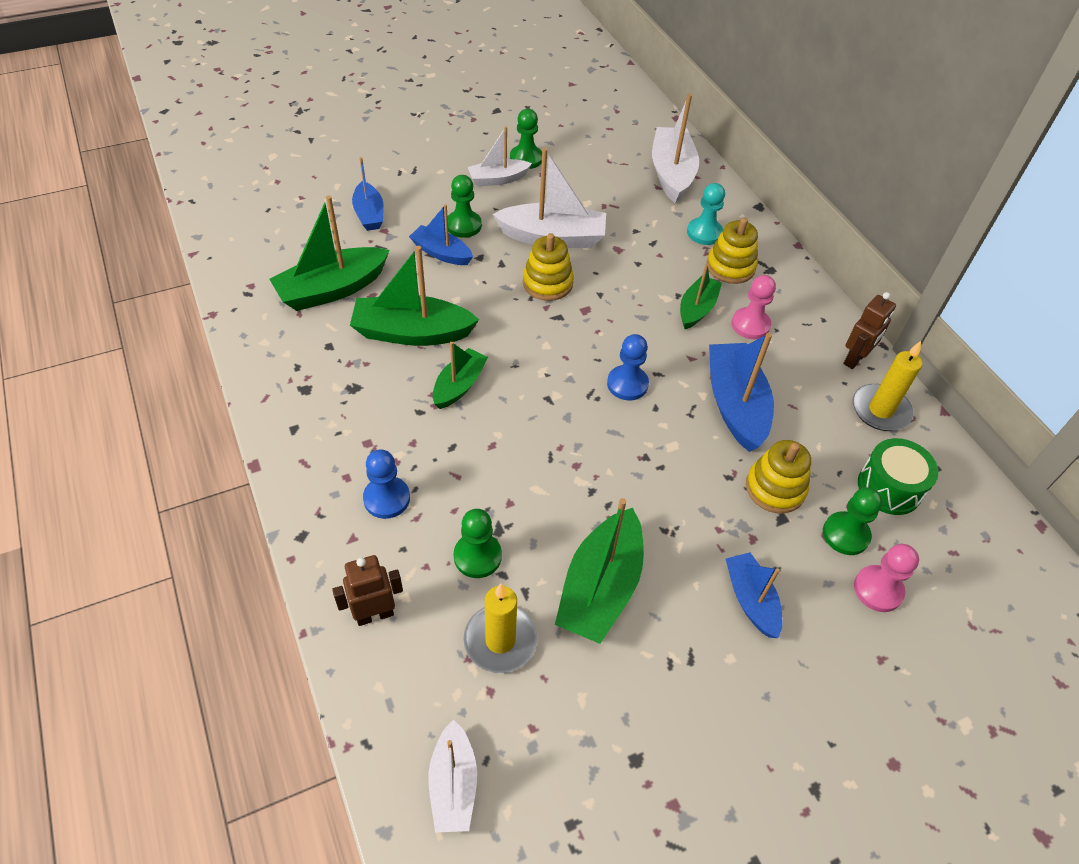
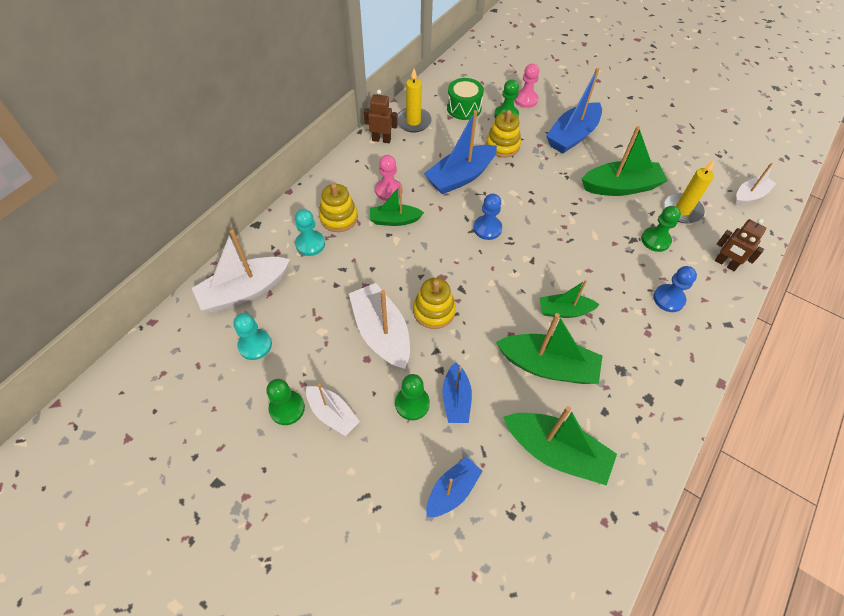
camera: 120 degrees left, 5 degrees up
(412, 332) = (548, 366): green boat -> green boat turned 45 degrees counterclockwise
(604, 161) = (255, 345): none -> turquoise pawn
(751, 600) = (572, 136): blue boat -> blue boat, size x1.65

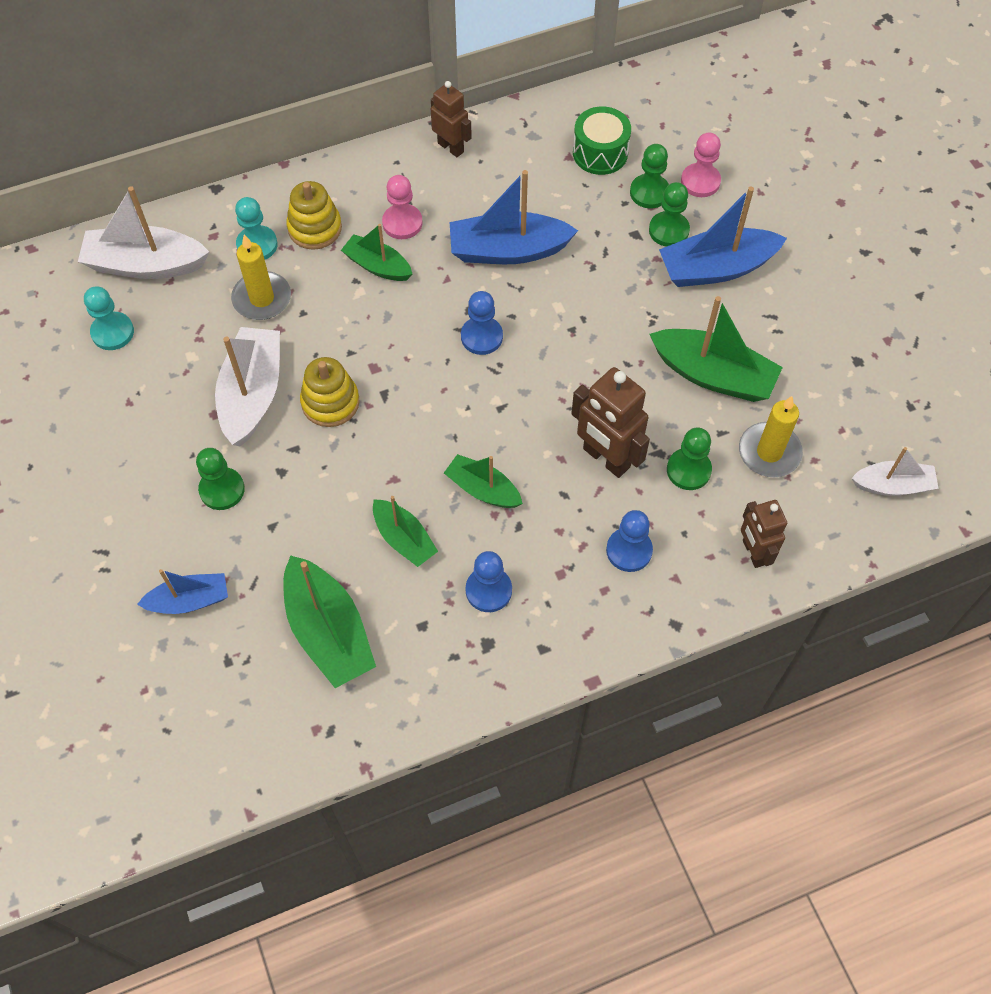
camera: 35 degrees right, 5 degrees up
(287, 408) = (95, 419): green pawn -> green pawn (668, 230)
(332, 414) = (134, 451): white boat -> none
(413, 122) = (514, 141): yellow candle -> yellow candle (262, 298)
(456, 399) = (271, 513): blue boat -> none
(502, 145) = (604, 234): yellow stacking toy -> none
(548, 366) = (404, 539): green boat -> green boat, size x0.61
(611, 257) = (606, 458): none -> brown robot
(620, 366) = (488, 590): none -> blue pawn

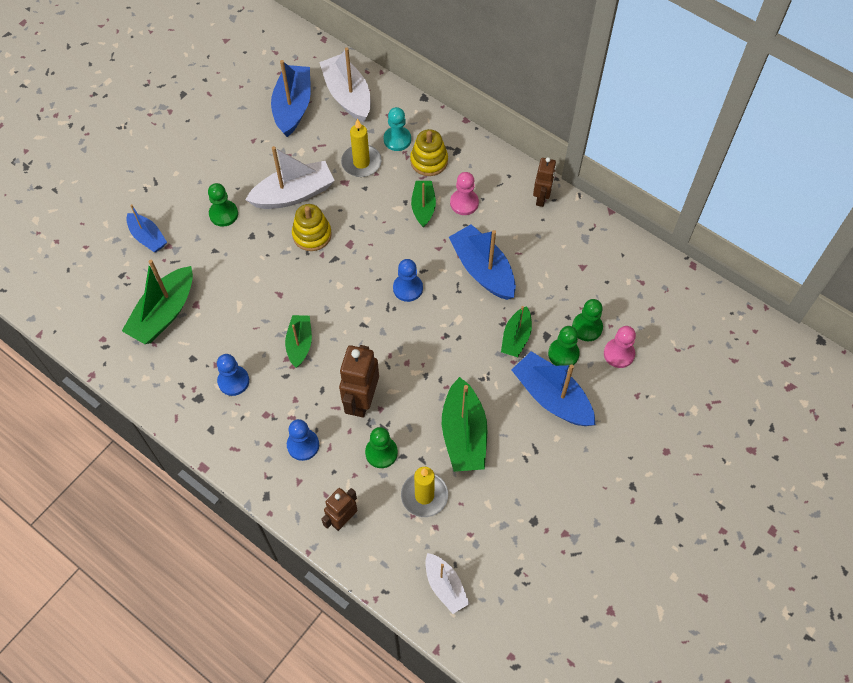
camera: 60 degrees right, 0 degrees up
(112, 332) = (293, 107): turquoise pawn -> blue boat
(404, 539) = (243, 320): green boat -> green boat (516, 337)
(600, 153) = (599, 283): green drum -> none

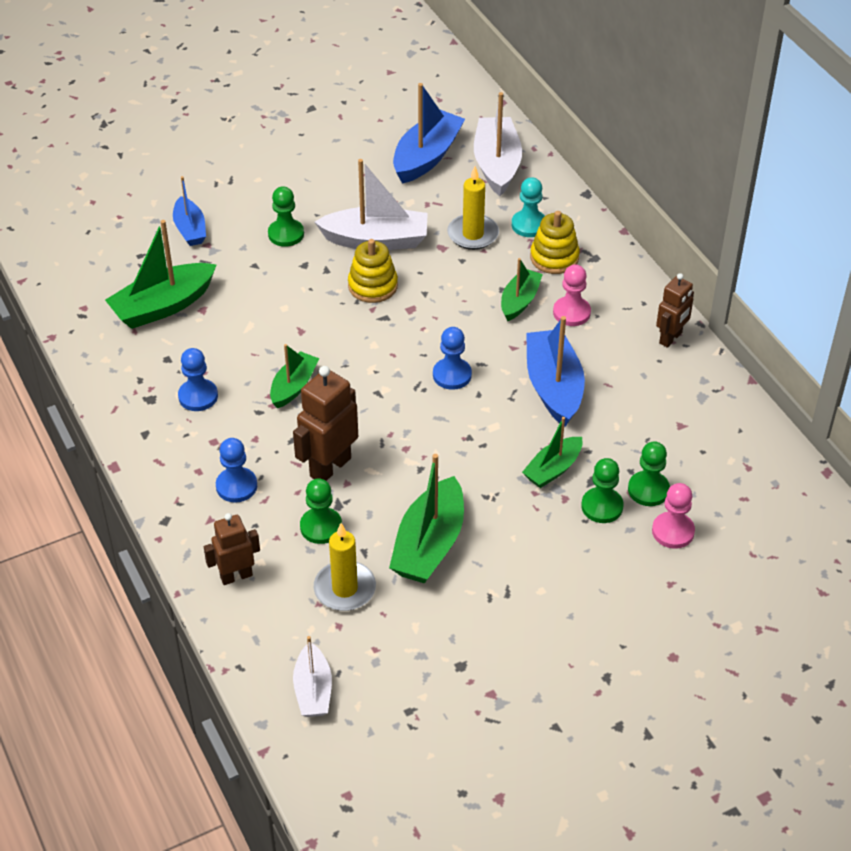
camera: 25 degrees right, 15 degrees down
(552, 397) = (560, 546): blue boat -> none

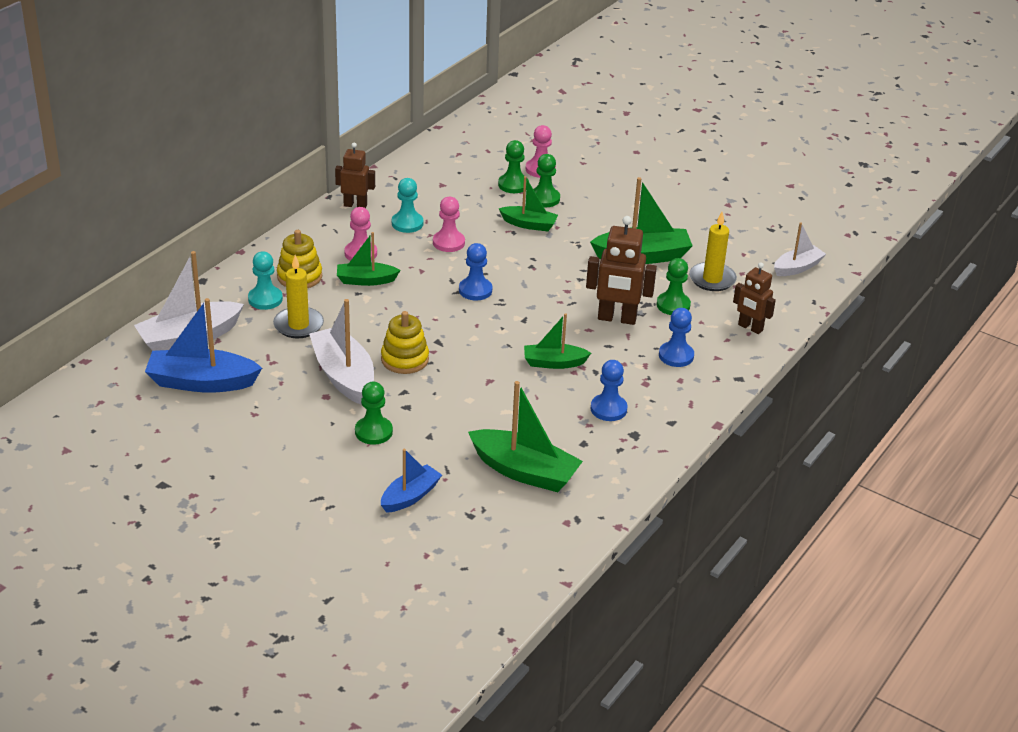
camera: 120 degrees left, 10 degrees down
(553, 387) = (448, 242): blue boat -> pink pawn
(610, 367) = (407, 223): none -> turquoise pawn

